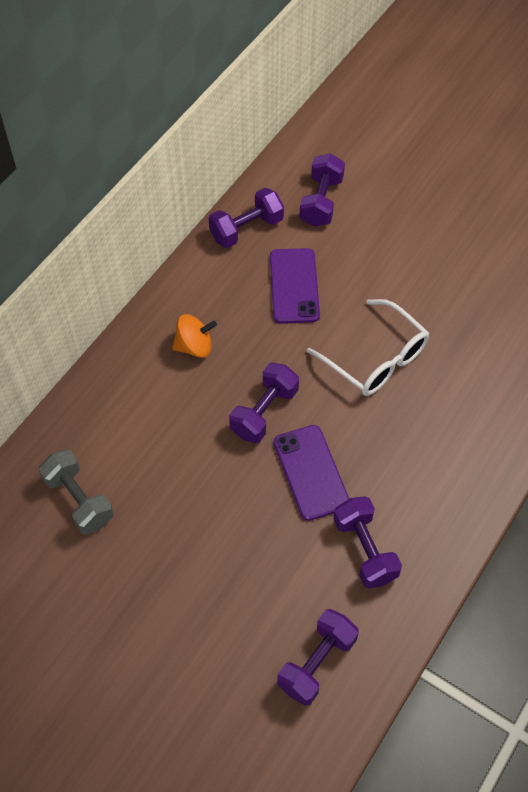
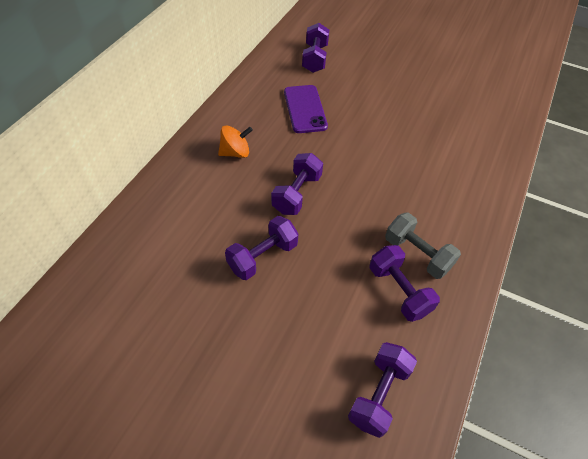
camera: 10 degrees left, 5 degrees down
(79, 500) = (149, 273): grey dumbbell -> grey dumbbell (417, 254)
(246, 229) = (264, 77): purple dumbbell -> purple dumbbell (262, 256)
(310, 472) = (342, 234): purple phone -> none
(375, 358) = (374, 151): white glasses -> none

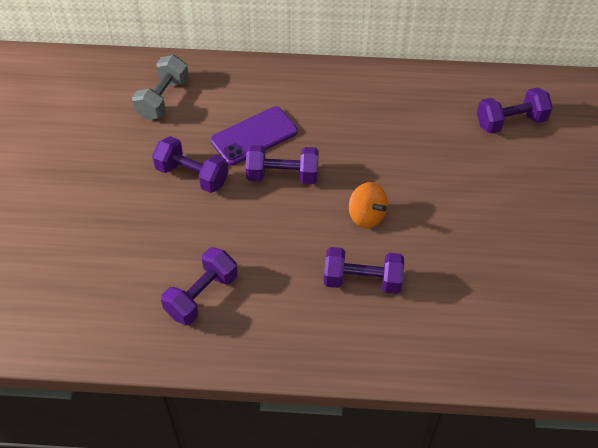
camera: 70 degrees right, 0 degrees up
(235, 152) = (309, 108): orange spinning top -> orange spinning top (366, 216)
(305, 109) = (413, 141): purple phone -> purple phone (254, 136)
(378, 394) = (85, 306): purple dumbbell -> purple dumbbell (362, 280)
(417, 254) = (255, 301): grey dumbbell -> grey dumbbell (163, 99)

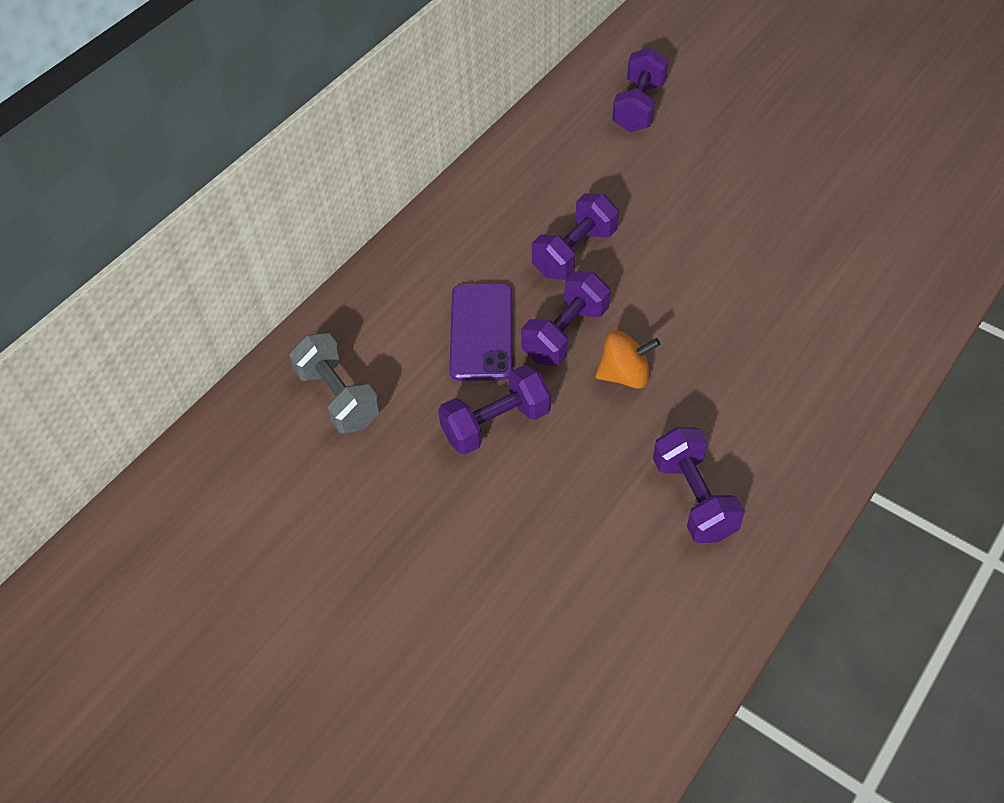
camera: 55 degrees left, 0 degrees up
(362, 280) = (769, 334): purple dumbbell -> purple dumbbell (574, 252)
(366, 216) = (681, 287): orange spinning top -> orange spinning top (624, 375)

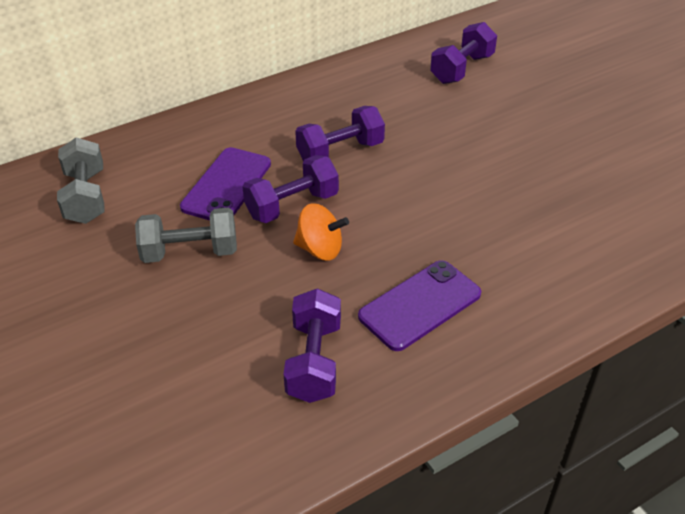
camera: 20 degrees right, 10 degrees down
(496, 424) = (190, 252): purple dumbbell -> grey dumbbell
(756, 403) = (420, 305): none -> purple phone

